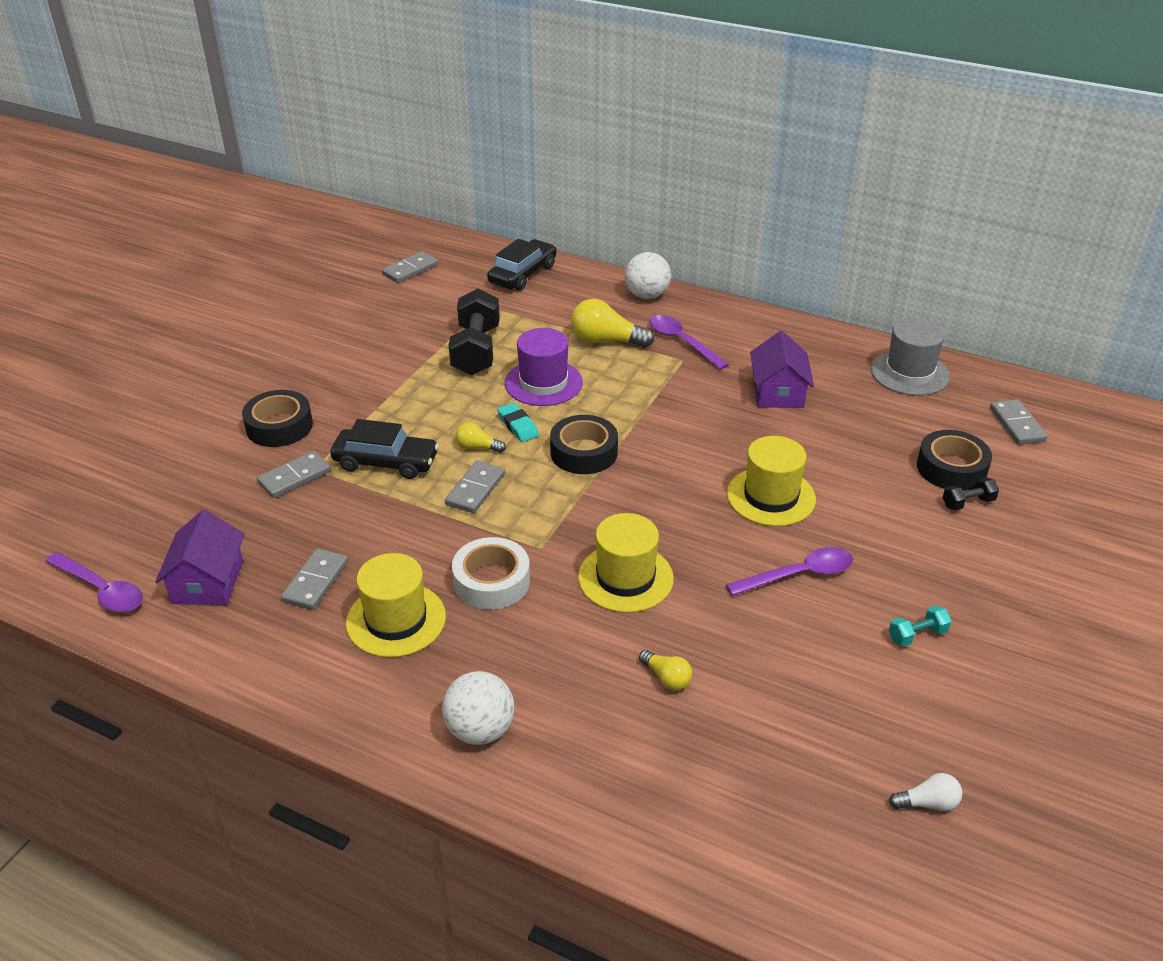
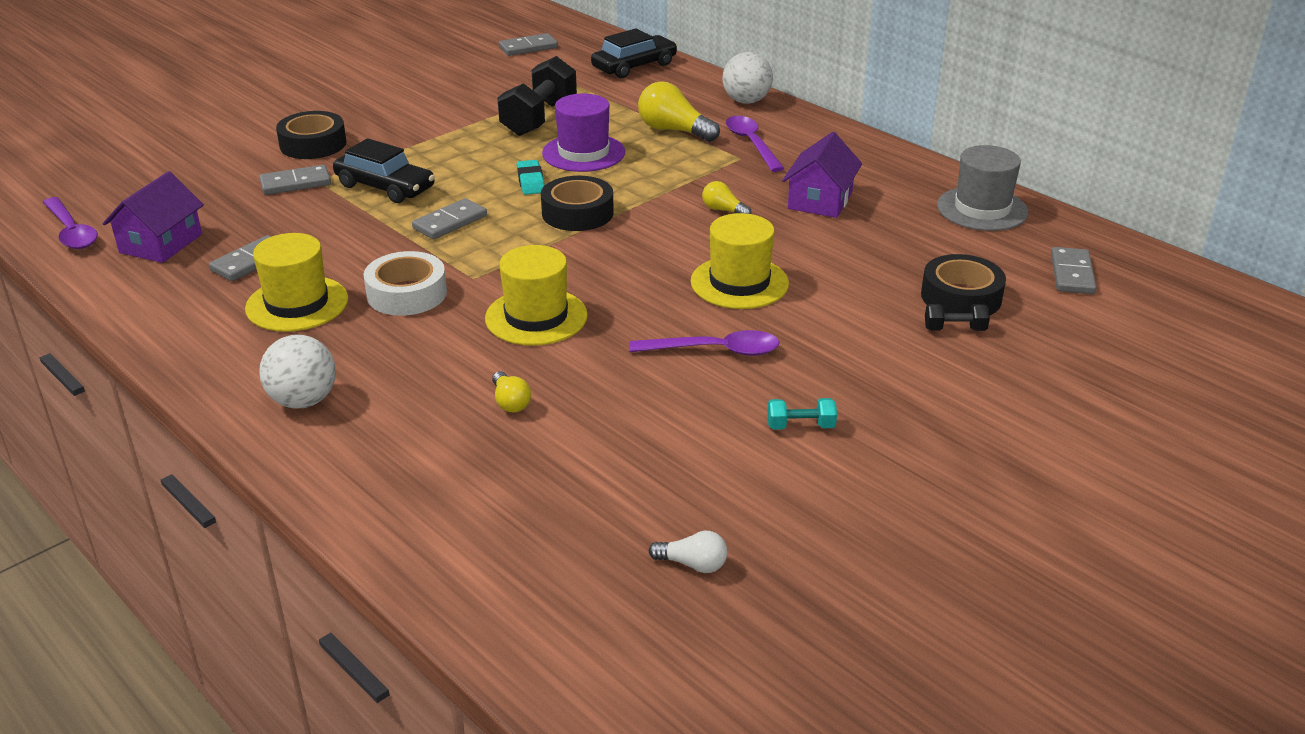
camera: 20 degrees right, 5 degrees down
(477, 447) = (478, 191): yellow light bulb -> yellow light bulb (723, 210)

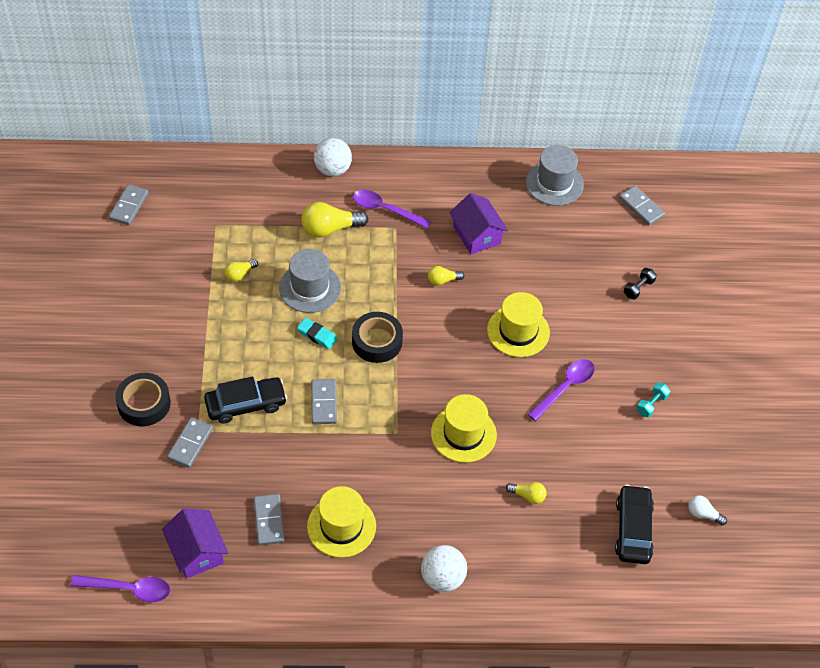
camera: 50 degrees left, 20 degrees up
(407, 294) = (382, 472): white tape -> none
(539, 118) = (240, 274): black dumbbell -> yellow light bulb
(583, 153) = (310, 288): purple hat -> grey hat
(634, 66) = (223, 179): black car -> black car (633, 530)
(693, 564) = (703, 514): white light bulb -> white light bulb turned 120 degrees counterclockwise
(961, 297) = (617, 262): black tape -> none

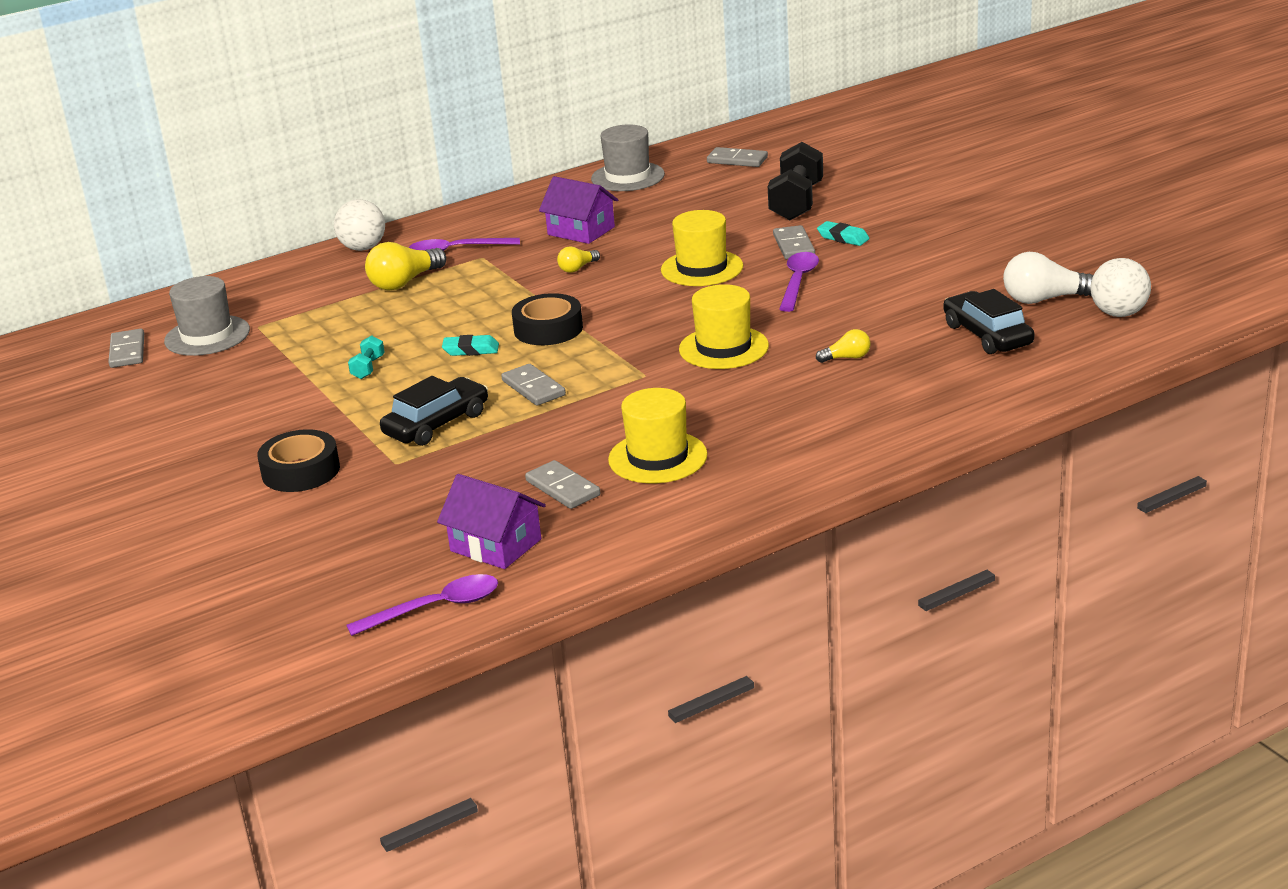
camera: 25 degrees left, 25 degrees down
(190, 444) = (396, 475): grey domino -> grey domino (794, 245)
(240, 274) = (326, 346): yellow light bulb -> none
(310, 288) = (425, 325): grey hat -> grey hat (207, 336)
(442, 578) = (822, 444): white ball -> white ball (1119, 313)
(634, 353) = (843, 238): none -> turquoise eraser
(638, 288) = (796, 202): black dumbbell -> black dumbbell, size x2.19
(651, 404) = (902, 259): turquoise dumbbell -> turquoise dumbbell (368, 368)
(703, 514) = (1045, 299): white light bulb -> white light bulb, size x1.84

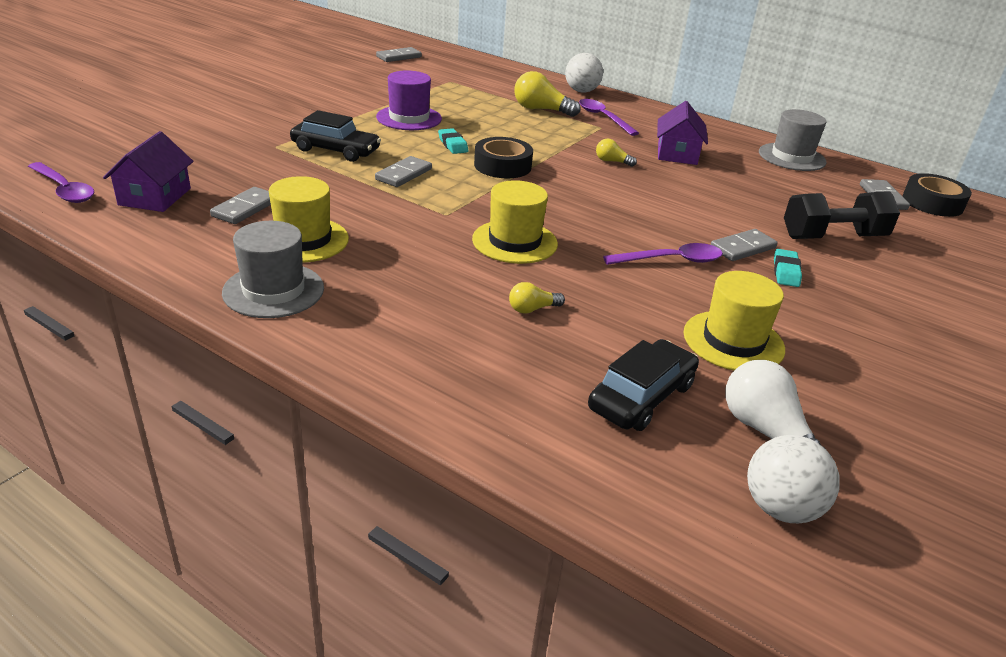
camera: 60 degrees right, 5 degrees up
(207, 336) = (429, 71): grey hat -> grey hat (273, 290)
(301, 471) = (258, 121): black tape -> black tape (932, 203)
(368, 368) = (409, 118): turquoise dumbbell -> purple hat
(702, 268) = (657, 211): yellow hat -> yellow hat (733, 341)
(847, 358) = (532, 309): yellow light bulb -> yellow light bulb turned 105 degrees clockwise

